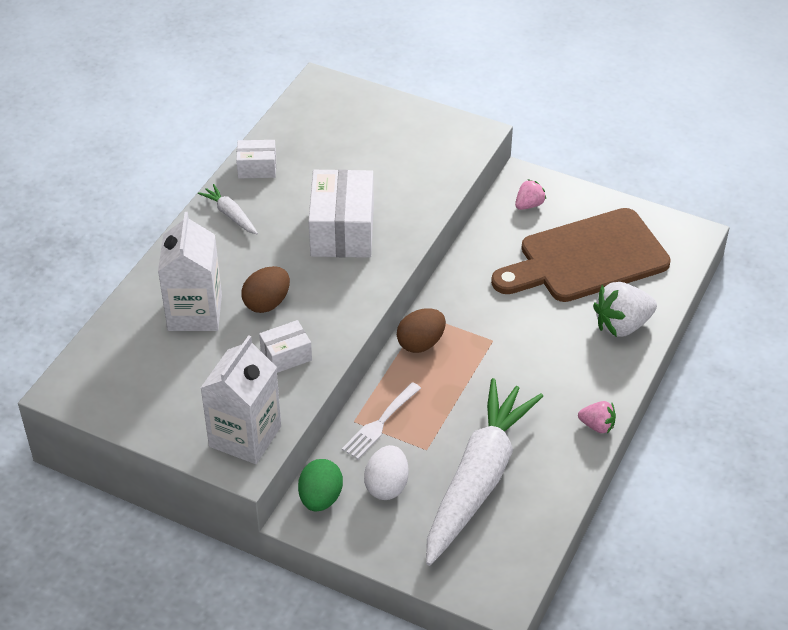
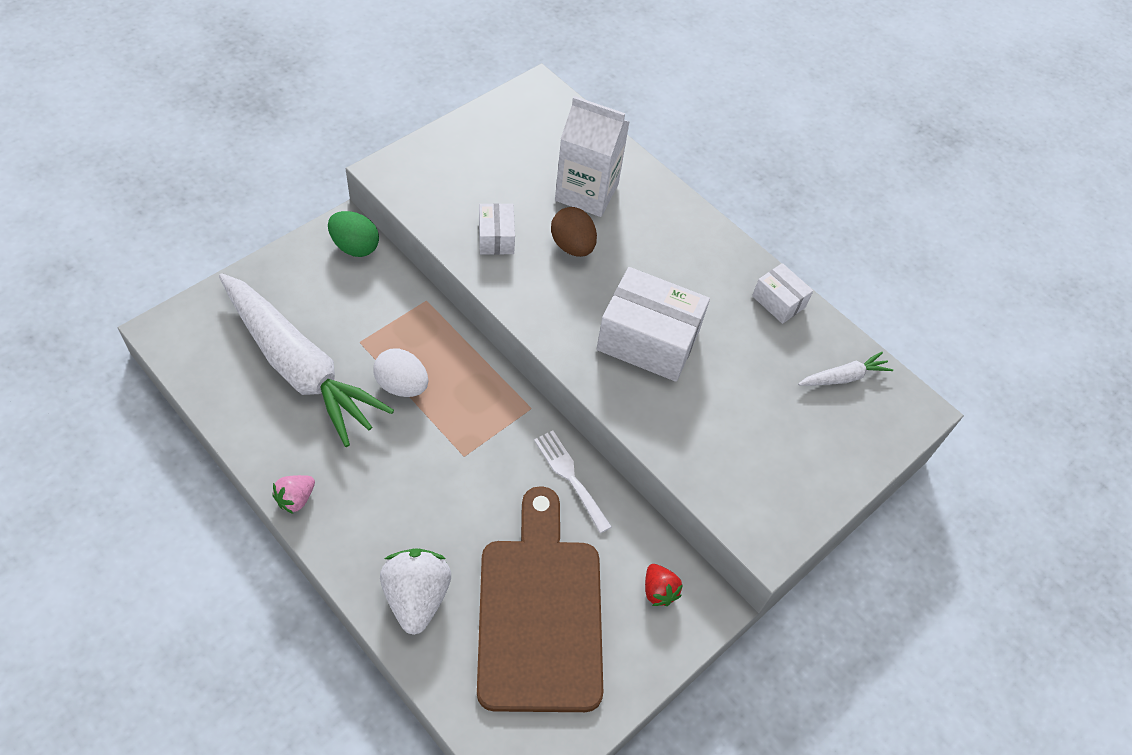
camera: 105 degrees right, 10 degrees up
(230, 215) = (712, 258): white carrot -> white carrot (843, 377)
(245, 436) = (418, 181): white carton -> none
(257, 168) = (778, 301): white box -> white box turned 60 degrees counterclockwise
(380, 423) = (411, 318): white fork -> white fork (570, 477)
(387, 486) = (338, 296): white egg -> white egg (402, 385)
(421, 343) = (493, 389): brown egg -> none
(529, 205) = (658, 591): pink strawberry -> red strawberry

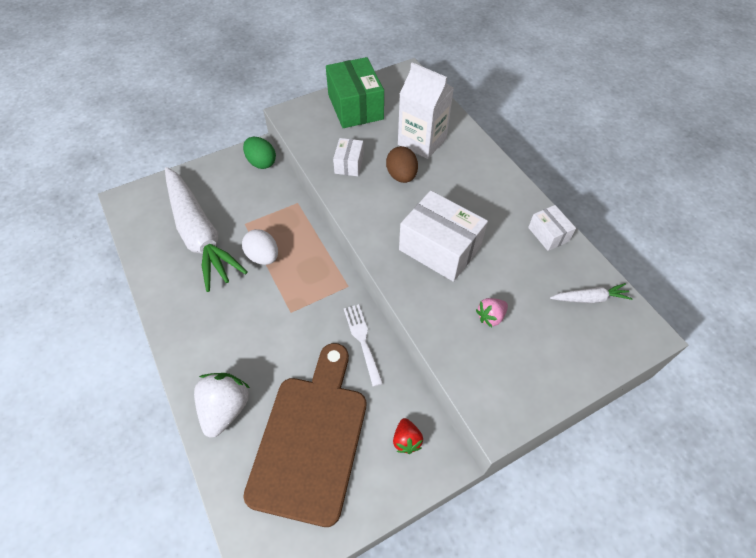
camera: 20 degrees right, 0 degrees up
(296, 499) = (167, 322): pink strawberry -> pink strawberry (490, 317)
(480, 150) = (355, 107): none -> green box

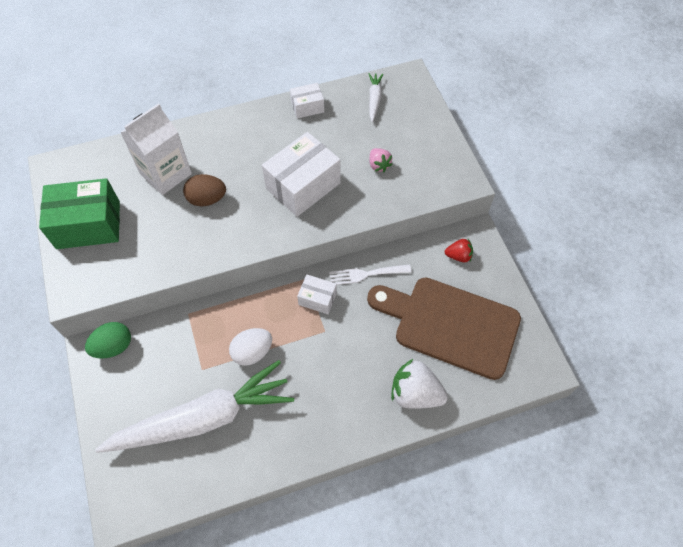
camera: 80 degrees left, 5 degrees up
(349, 164) = (175, 242): white box -> white box (317, 299)

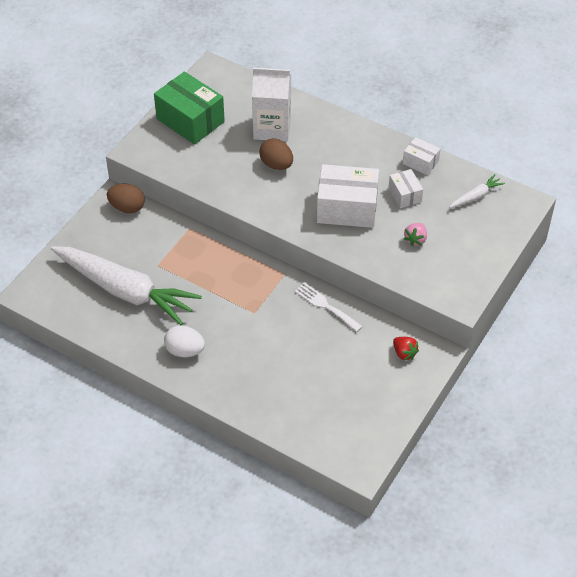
camera: 50 degrees right, 10 degrees down
(114, 346) = (127, 207): green egg -> brown egg
(252, 352) = (197, 283): white egg -> white egg (185, 351)
(317, 299) = (275, 291): white box -> white box (405, 195)
(415, 393) = (259, 398): white strawberry -> none
(450, 325) = (337, 385): brown cutting board -> none

